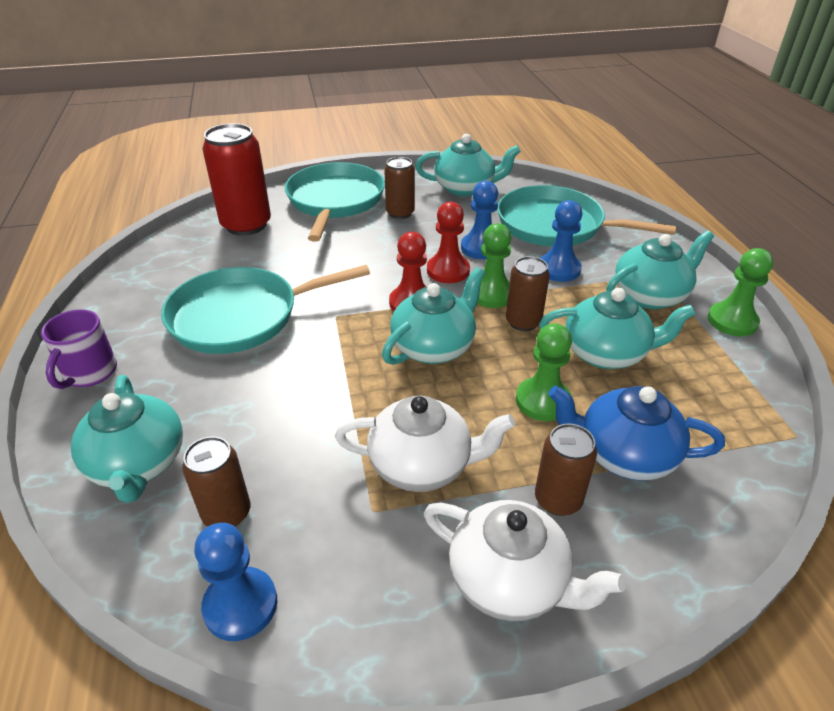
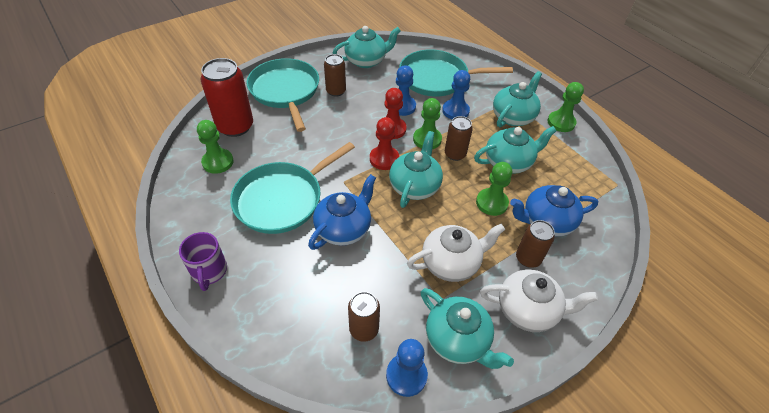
camera: 25 degrees left, 10 degrees up
(138, 464) = (290, 319): turquoise teapot -> turquoise teapot (458, 340)
(196, 257) = (218, 162): none -> green pawn
(295, 372) = (344, 228): none -> blue teapot

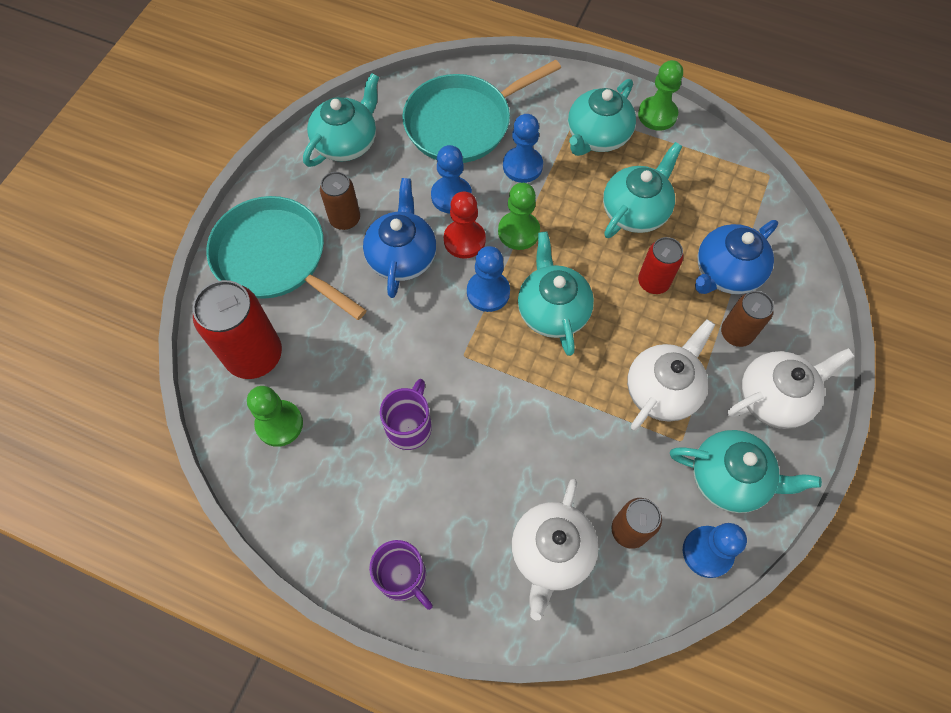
camera: 30 degrees left, 15 degrees up
(282, 199) = (409, 426): turquoise pan -> purple mug
(304, 311) = (551, 553): none -> white teapot
(344, 228) = (514, 420): blue teapot -> blue teapot (402, 256)
(384, 159) = (488, 292): red pawn -> blue pawn
(455, 154) = (567, 235): brown can -> none
(491, 203) = (653, 282): green pawn -> red can
(513, 117) = (597, 136): turquoise teapot -> turquoise teapot turned 150 degrees counterclockwise

